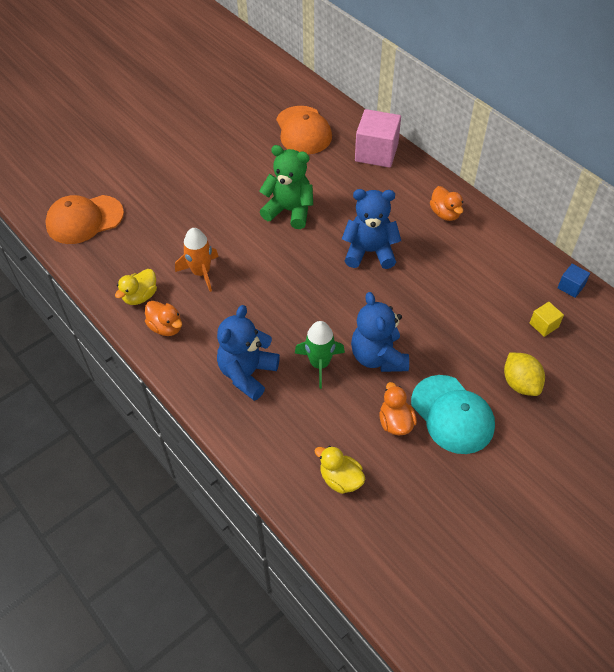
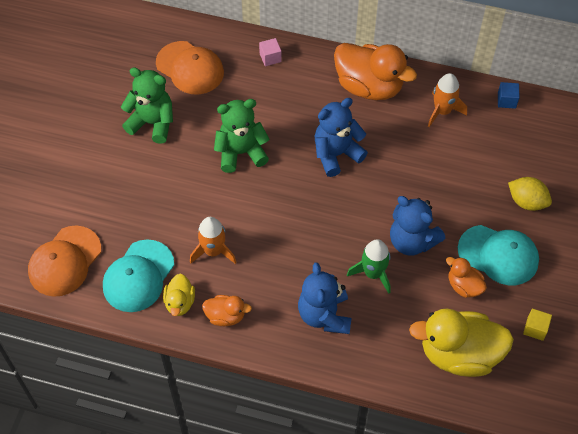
camera: 35 degrees left, 5 degrees up
(127, 259) = (138, 276): none -> turquoise cap
(238, 156) = (152, 123): none -> green teddy bear
(340, 479) = (459, 354): yellow duck -> yellow duck, size x2.01
(376, 152) = (270, 57): pink cube -> pink cube, size x0.48
(445, 213) = (369, 86): orange duck -> orange duck, size x2.01
(498, 265) = (442, 111): none -> orange rocket
(544, 325) = (510, 144): yellow cube -> yellow cube (535, 328)

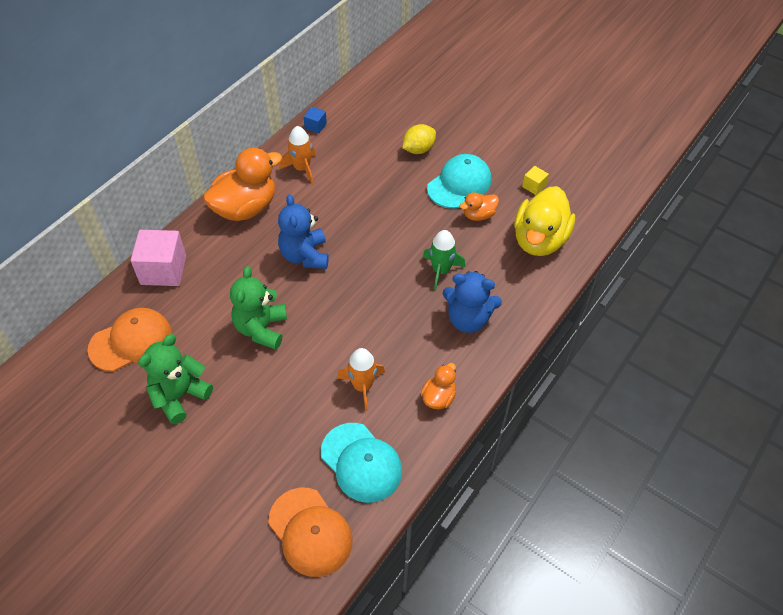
camera: 70 degrees left, 5 degrees down
(180, 302) = (407, 433): yellow duck -> none
(270, 57) = (163, 270): pink cube -> pink cube, size x2.08
(412, 241) = (421, 233): blue teddy bear -> none

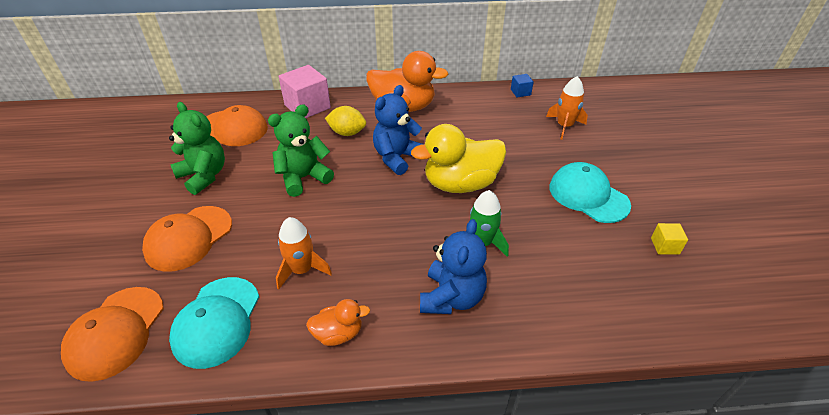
camera: 50 degrees right, 10 degrees down
(179, 396) = (204, 176): green teddy bear -> green teddy bear turned 45 degrees clockwise
(252, 442) = (188, 238): none -> orange cap
(302, 168) = (474, 109): orange rocket -> orange rocket (564, 126)
(418, 149) = (583, 151): yellow lemon -> yellow lemon (347, 133)
(459, 184) = (588, 195): turquoise cap -> turquoise cap turned 135 degrees counterclockwise
(468, 319) = (451, 297): blue teddy bear -> blue teddy bear turned 135 degrees counterclockwise
(478, 215) = (575, 229): orange duck -> none
(539, 240) = (612, 292): yellow duck -> yellow duck (460, 184)

